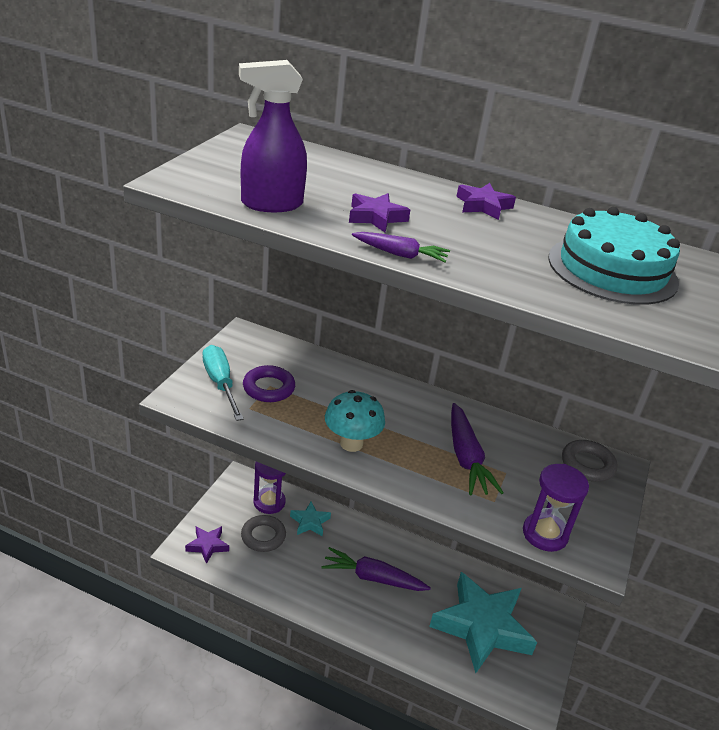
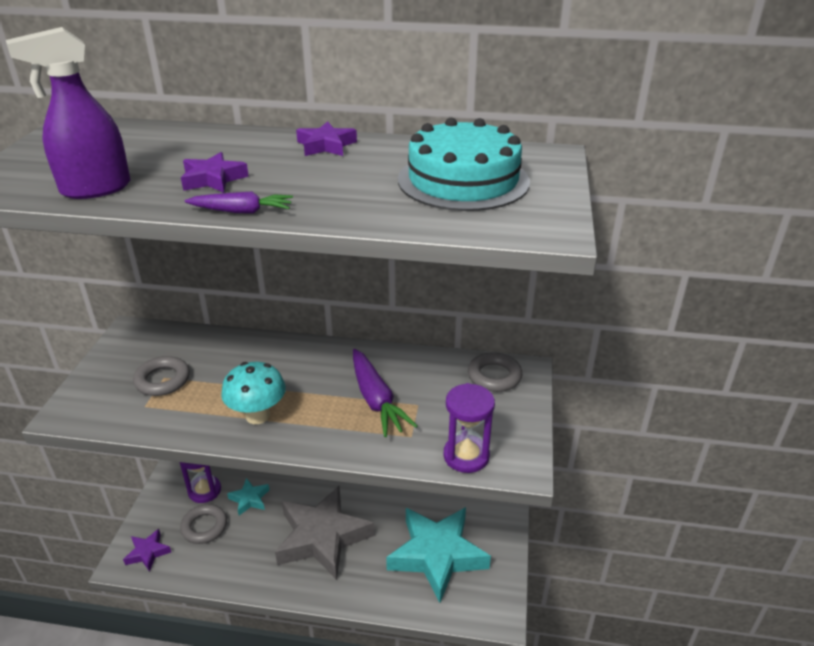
camera: 10 degrees left, 0 degrees up
(220, 383) = (110, 388): turquoise screwdriver -> none
(268, 388) = (162, 380): purple ring -> grey ring
(373, 578) = (322, 537): purple carrot -> grey star

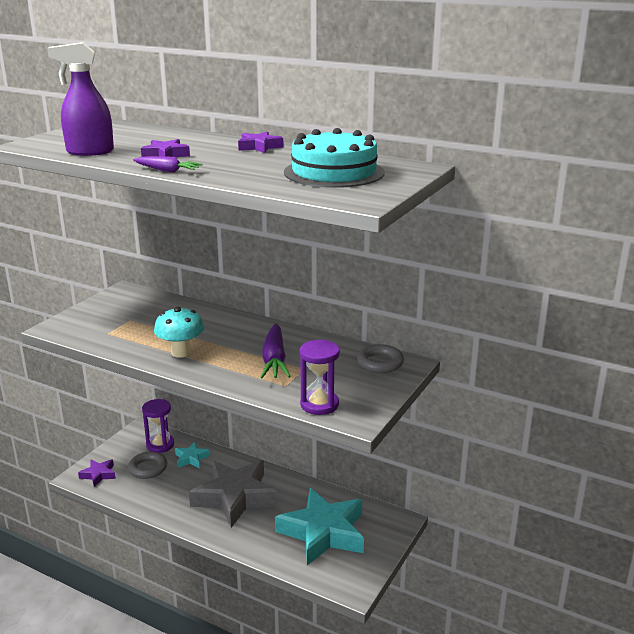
camera: 20 degrees right, 10 degrees down
(162, 380) = (128, 321): grey ring -> none

